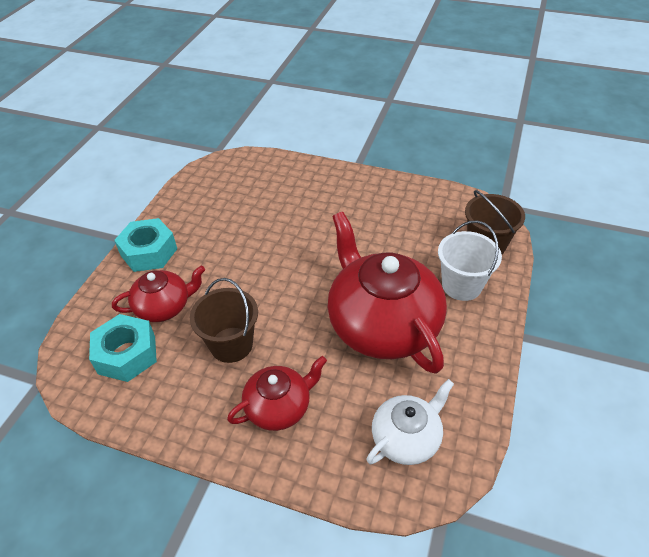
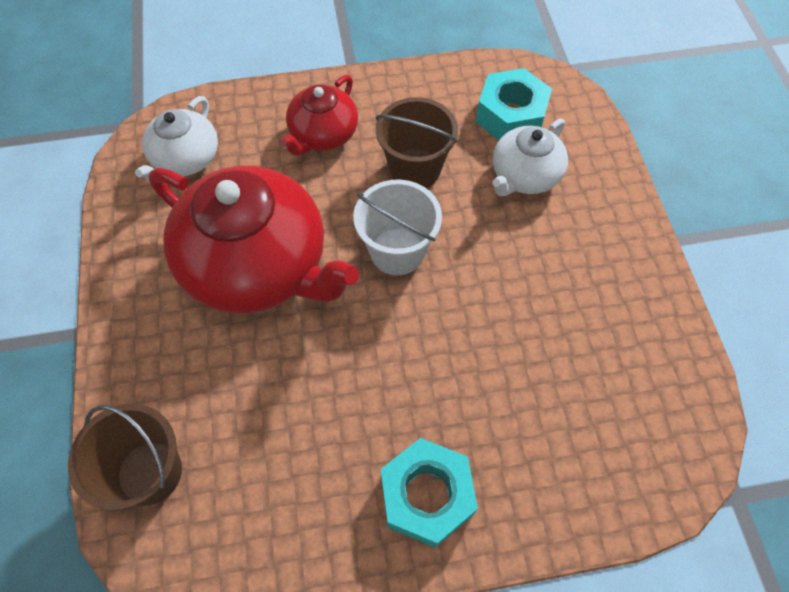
camera: 150 degrees right, 15 degrees up
(149, 252) = (616, 233): turquoise nut -> turquoise nut (426, 496)
(164, 307) = (524, 175): red teapot -> white teapot
(461, 285) = (172, 372): white bucket -> white bucket (397, 251)

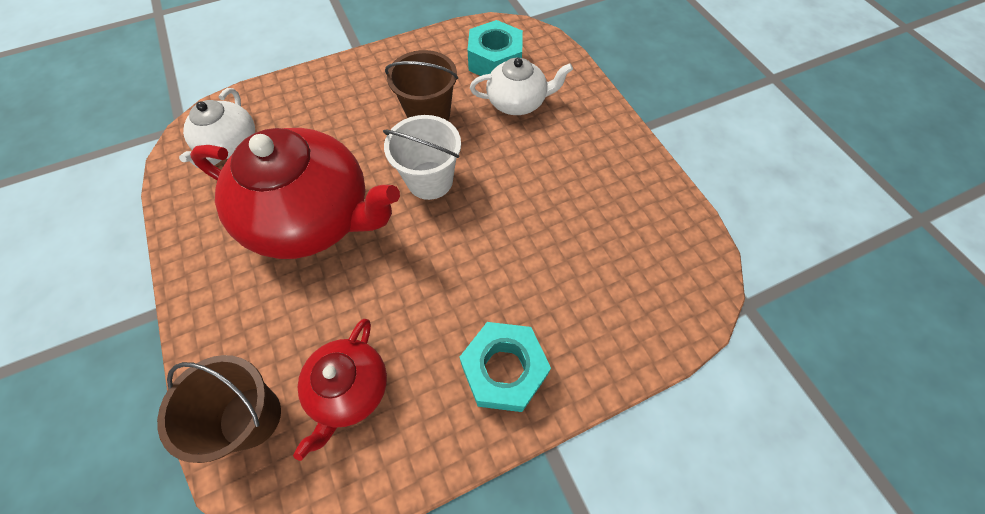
camera: 15 degrees left, 0 degrees up
(323, 134) = (346, 103): red teapot -> red teapot (349, 389)
(524, 175) = (517, 102): white teapot -> white teapot turned 120 degrees counterclockwise

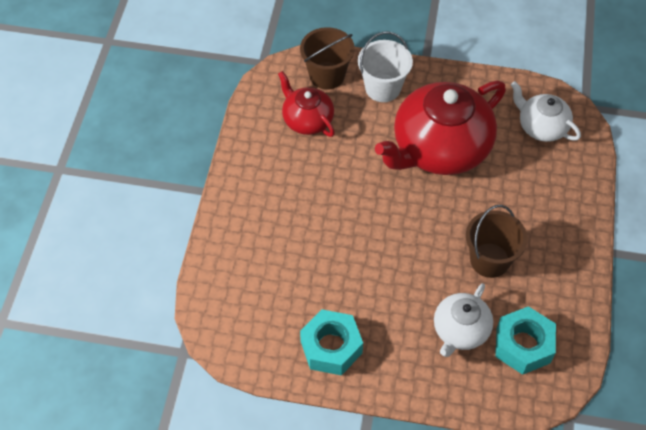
camera: 125 degrees right, 5 degrees down
(430, 180) = (422, 227): white bucket -> white bucket (383, 88)
(504, 370) = (258, 192): turquoise nut -> turquoise nut (331, 347)

